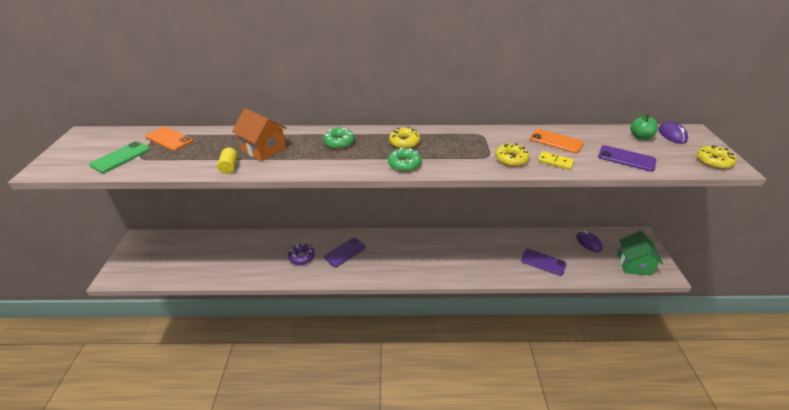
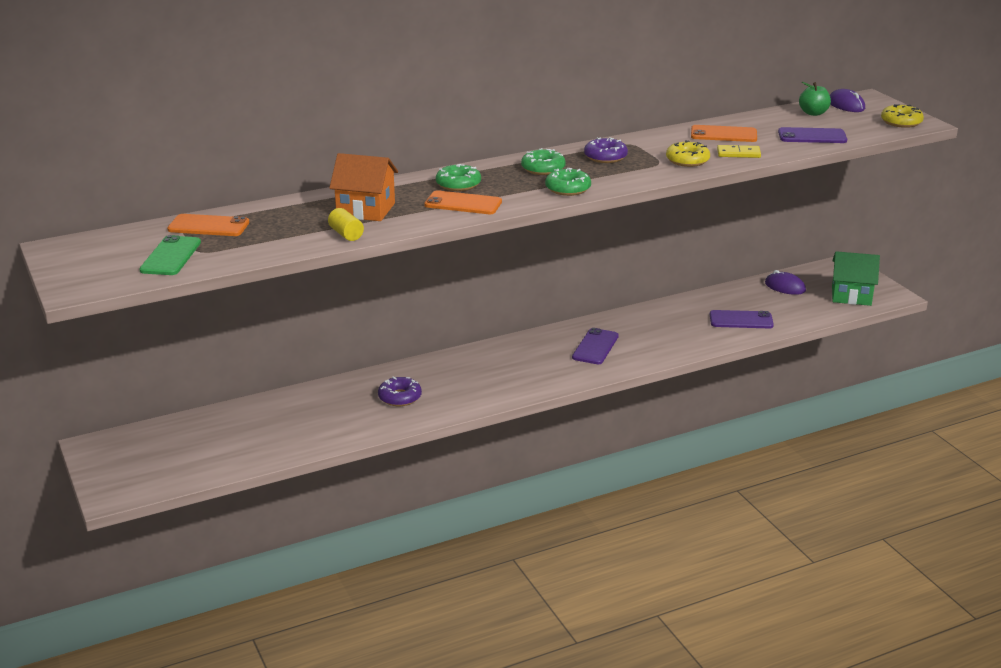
camera: 25 degrees left, 10 degrees down
(325, 159) = (463, 203): none -> orange phone
(345, 252) = (460, 376): purple phone -> purple phone (595, 347)
(404, 142) = (543, 168): yellow donut -> green donut
(455, 142) = (605, 157): none -> purple donut
(633, 264) = (851, 295): green house -> green house turned 60 degrees counterclockwise

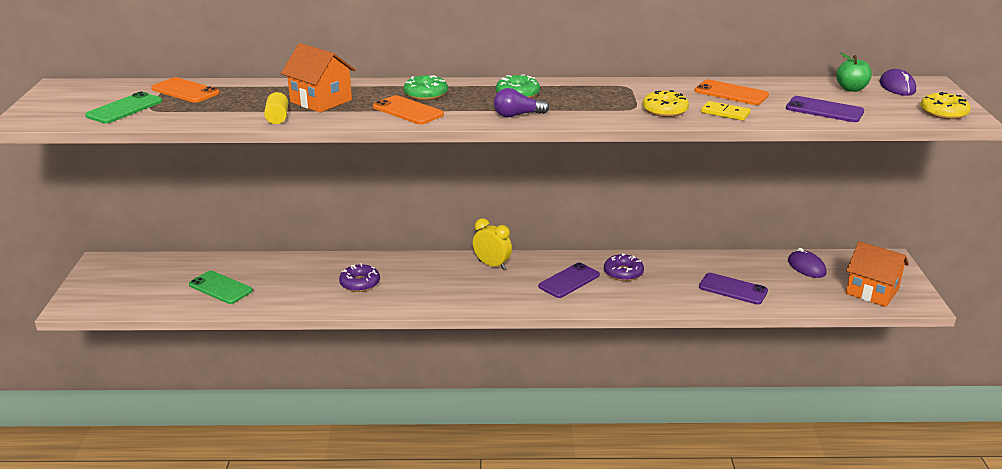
camera: 25 degrees right, 0 degrees up
(259, 437) = (220, 288): none -> green phone
(511, 349) = (492, 265): none -> yellow clock
(568, 189) = (517, 115): green donut -> purple light bulb
(605, 157) = (588, 94): purple donut -> purple donut (623, 273)
(851, 295) = (872, 291): green house -> orange house

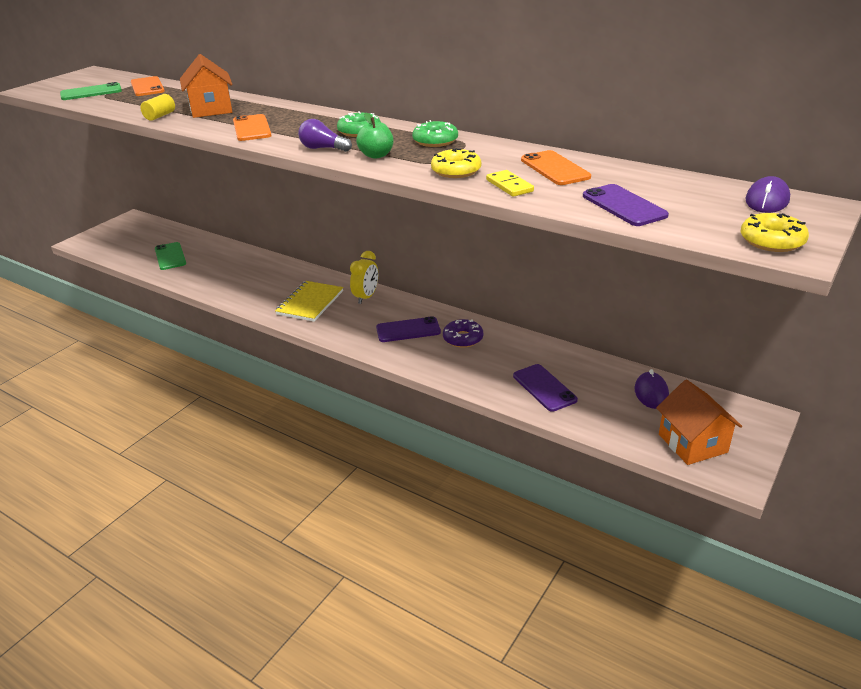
camera: 35 degrees right, 5 degrees up
(360, 283) = (256, 281): purple donut -> none
(426, 94) = (291, 118): green donut -> green donut (435, 141)
(445, 286) = (310, 303): none -> yellow notebook
(492, 265) = (366, 297): yellow clock -> yellow clock turned 45 degrees clockwise
(851, 89) = (702, 191): green apple -> green apple (376, 155)

